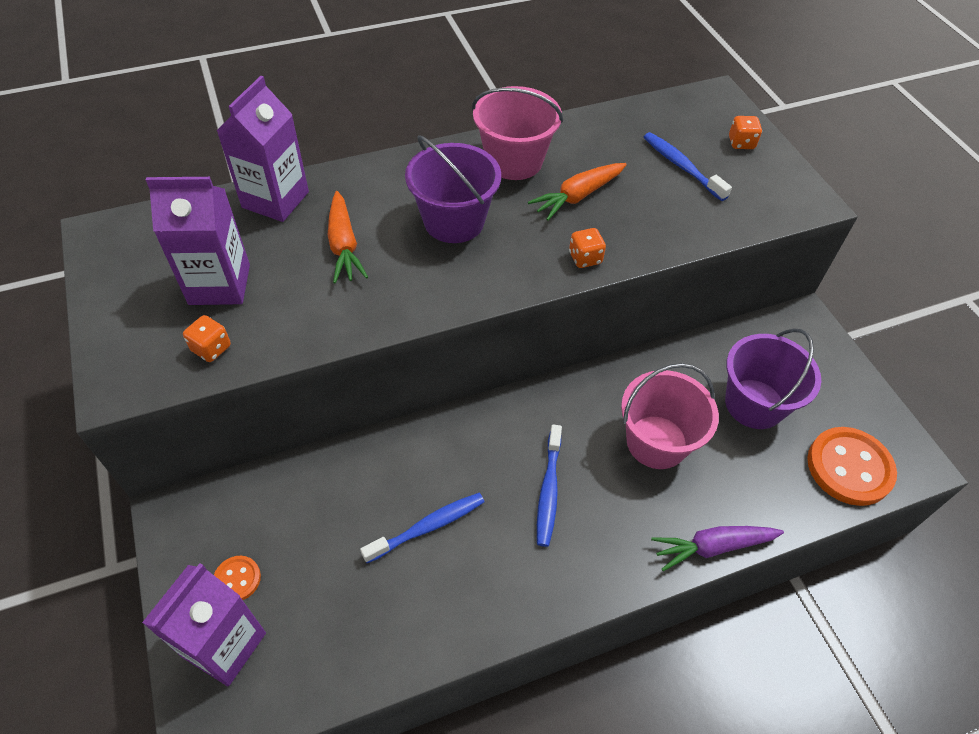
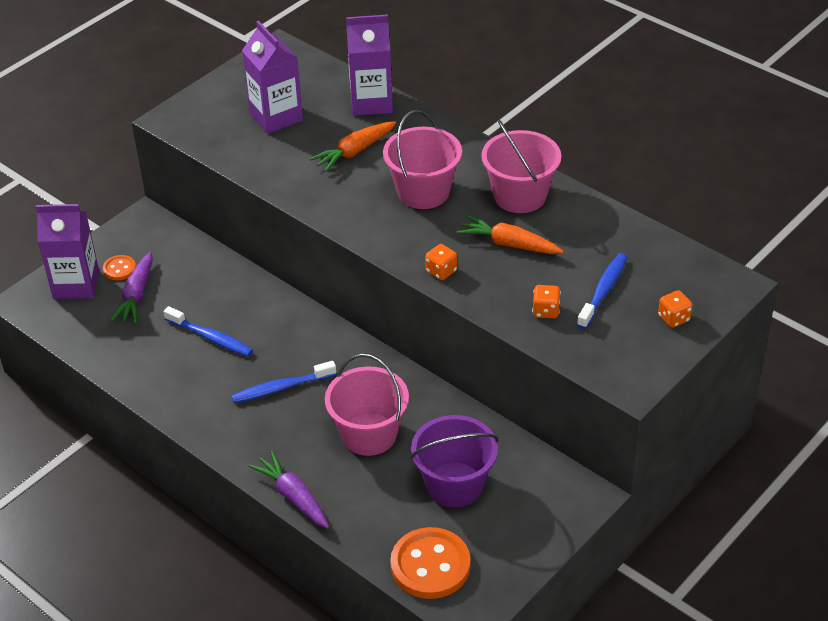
camera: 65 degrees right, 10 degrees down
(211, 348) = (223, 139): orange dice -> orange dice (546, 311)
(299, 578) = (137, 295): none -> purple carrot
(454, 221) = (423, 192): purple bucket -> pink bucket

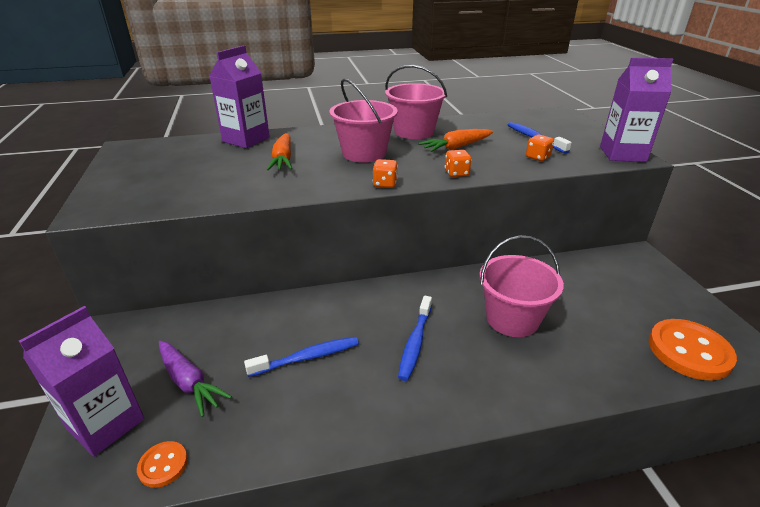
camera: 55 degrees left, 10 degrees down
(119, 269) = (139, 377): orange button -> orange button (163, 465)
(276, 117) = (189, 171): purple carton -> purple carton (622, 154)
(293, 497) = (561, 397): purple carrot -> none
(454, 484) = (598, 301): purple bucket -> none
(674, 318) = (579, 131): orange dice -> orange dice (385, 184)

